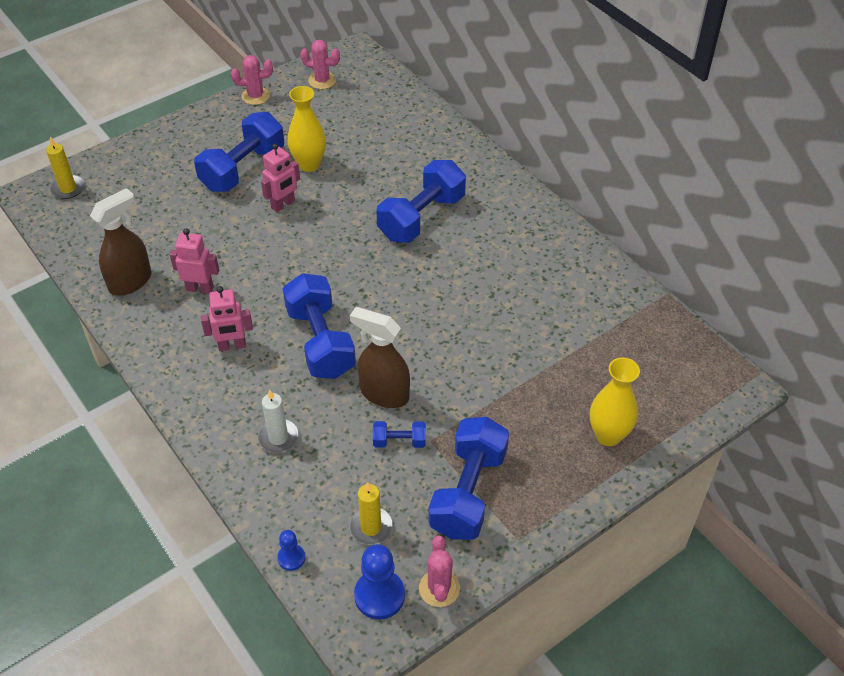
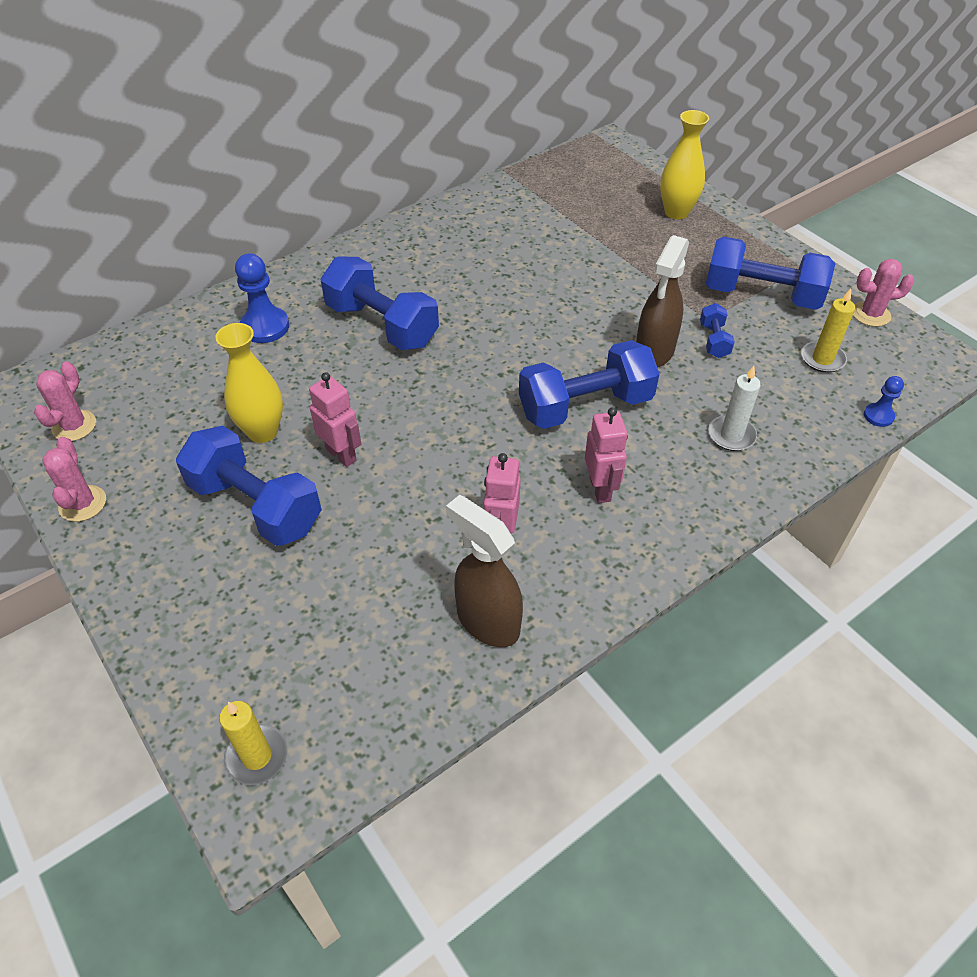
camera: 90 degrees left, 0 degrees up
(379, 595) = (894, 352): blue pawn -> blue pawn (265, 327)

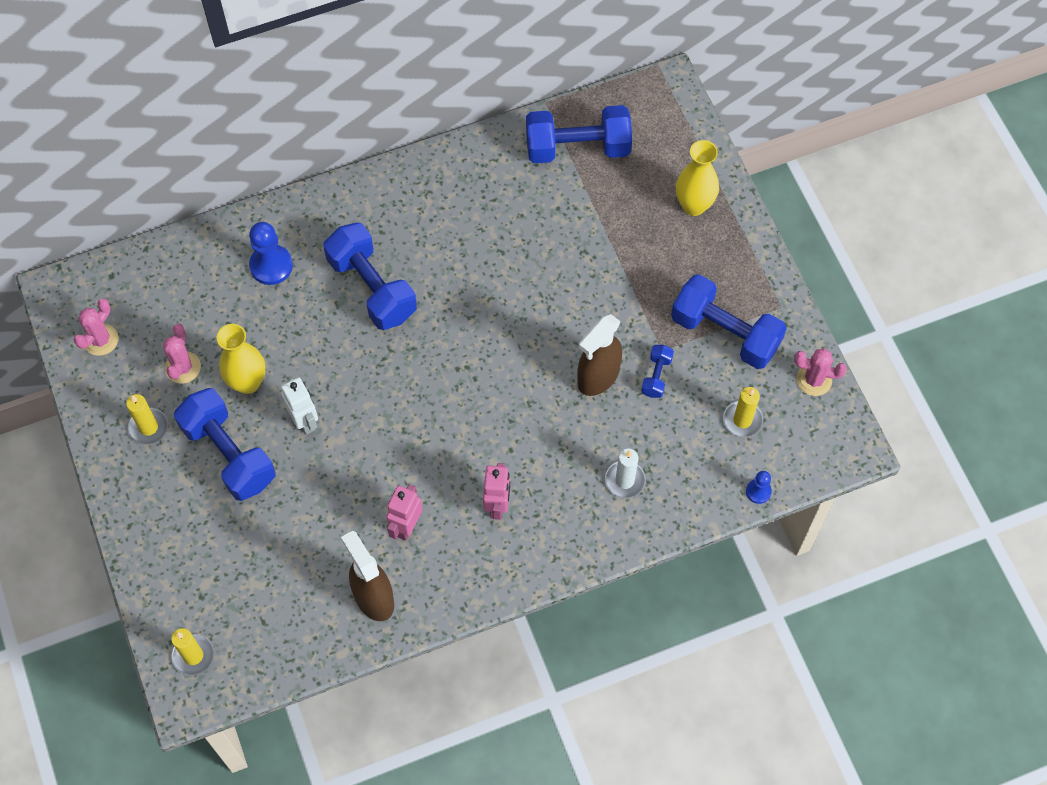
camera: 15 degrees right, 15 degrees up
(82, 503) = (100, 419): pink cactus -> pink cactus (183, 367)
(147, 499) = (148, 427): none -> yellow candle
(341, 454) = (305, 421): pink robot -> white robot
(585, 406) = (516, 420): blue dumbbell -> blue dumbbell (577, 148)

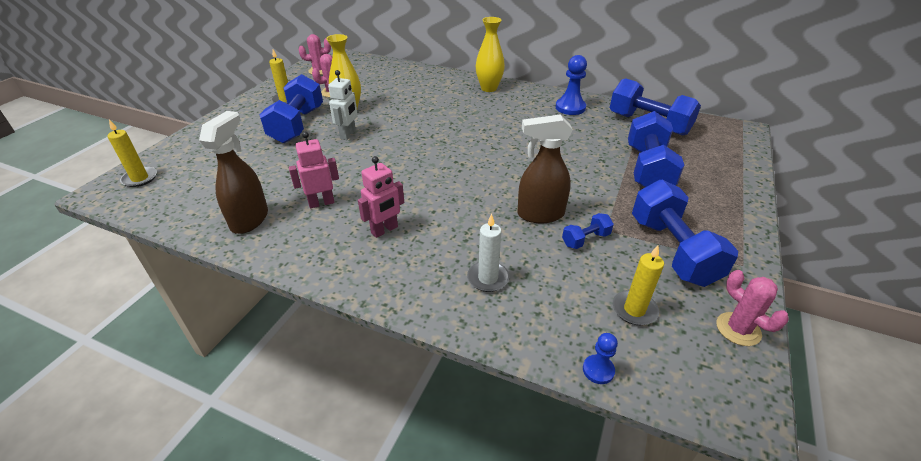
camera: 45 degrees right, 25 degrees down
(271, 266) = (422, 86): blue pawn -> blue pawn (570, 108)
(372, 288) = (457, 113): blue dumbbell -> blue dumbbell (648, 169)
(694, 205) = (711, 179): yellow vase -> yellow vase (489, 88)

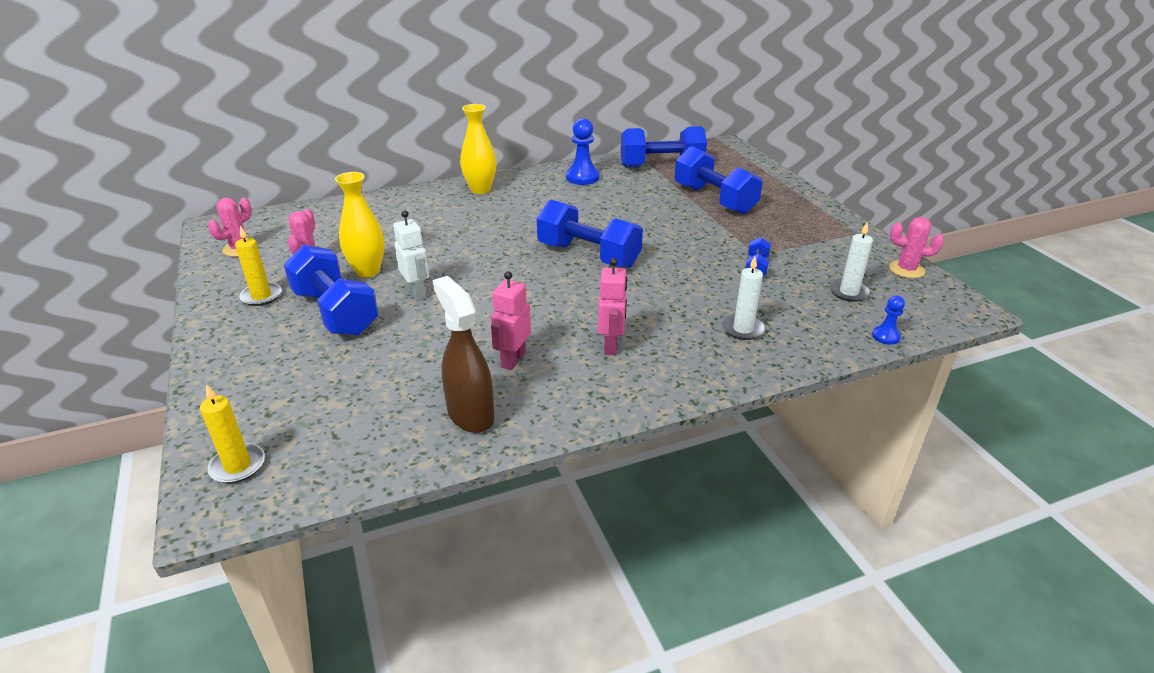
camera: 45 degrees left, 5 degrees down
(540, 214) = (700, 268): brown spray bottle -> none
(634, 310) = (849, 292): yellow candle -> white candle
(672, 250) = (811, 245): blue dumbbell -> blue dumbbell (588, 255)

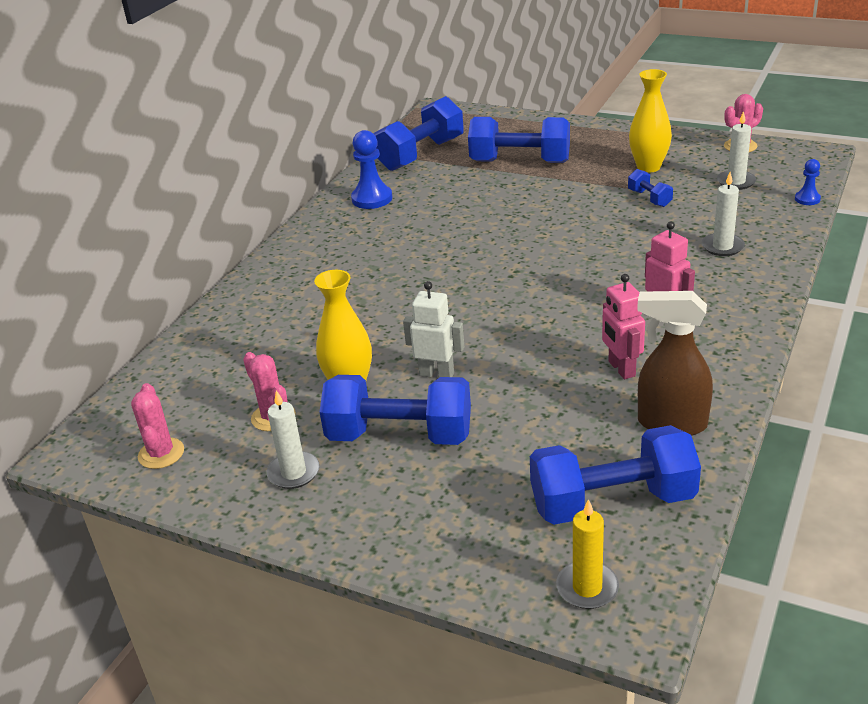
camera: 40 degrees left, 0 degrees up
(261, 296) = (294, 472): yellow candle -> white candle
(480, 189) = (297, 259): yellow vase -> yellow vase (648, 167)
(588, 255) = (513, 259): blue dumbbell -> blue dumbbell (612, 502)

